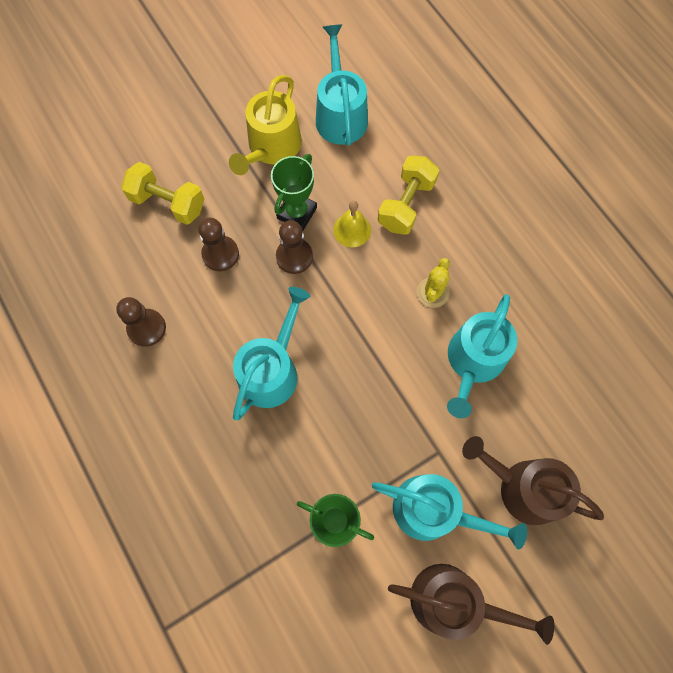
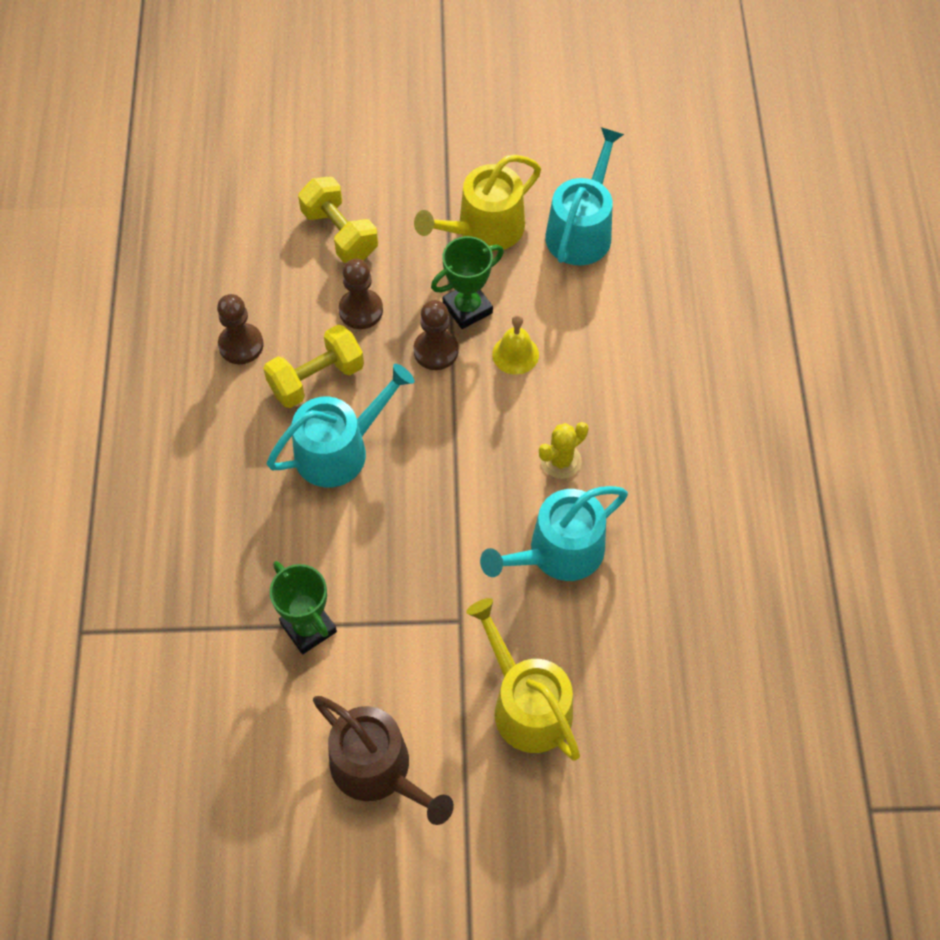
camera: 30 degrees right, 10 degrees down
(406, 204) = (592, 357): yellow dumbbell -> yellow dumbbell (316, 379)
(433, 510) = (416, 673): turquoise watering can -> none
(523, 487) = (526, 705): brown watering can -> yellow watering can

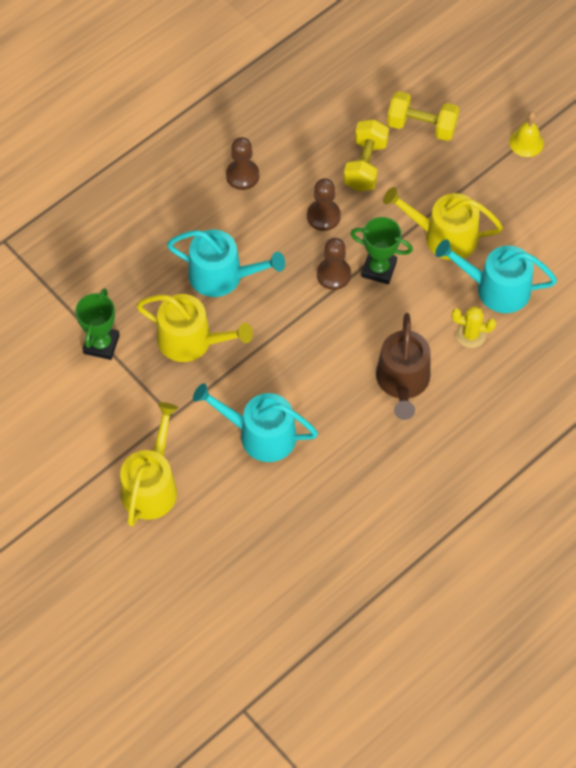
camera: 50 degrees right, 0 degrees up
(316, 379) = (256, 229): yellow dumbbell -> yellow dumbbell (421, 126)
(378, 769) = (50, 440): brown watering can -> brown watering can (402, 381)
(388, 535) = (191, 340): none -> yellow watering can
(515, 354) = (371, 317): yellow bell -> yellow bell (526, 142)
(561, 461) = (321, 393): yellow cactus -> yellow cactus (470, 335)
(581, 230) = (496, 288): turquoise watering can -> turquoise watering can turned 150 degrees counterclockwise

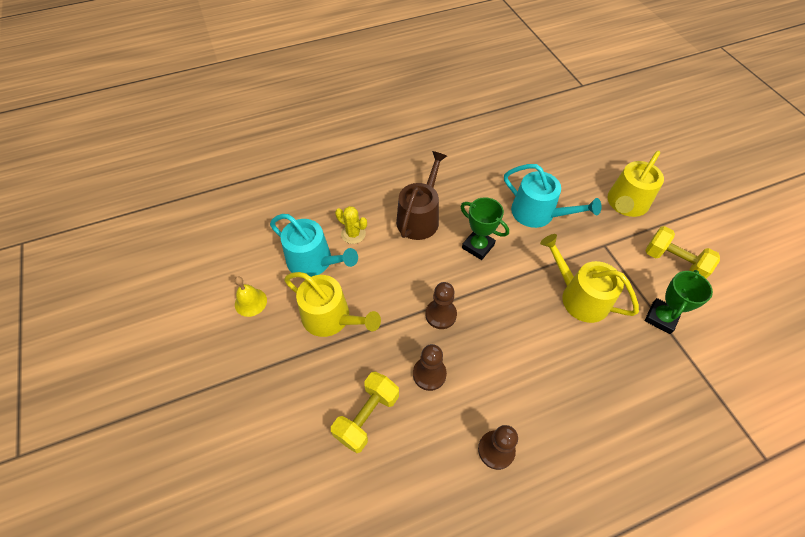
camera: 160 degrees left, 5 degrees down
(222, 276) = (541, 346): turquoise watering can -> none
(379, 269) = (400, 307): green trophy -> green trophy (478, 246)
(421, 126) = (289, 443): yellow dumbbell -> yellow dumbbell (674, 262)
(526, 142) = (203, 386): yellow bell -> yellow bell (250, 302)

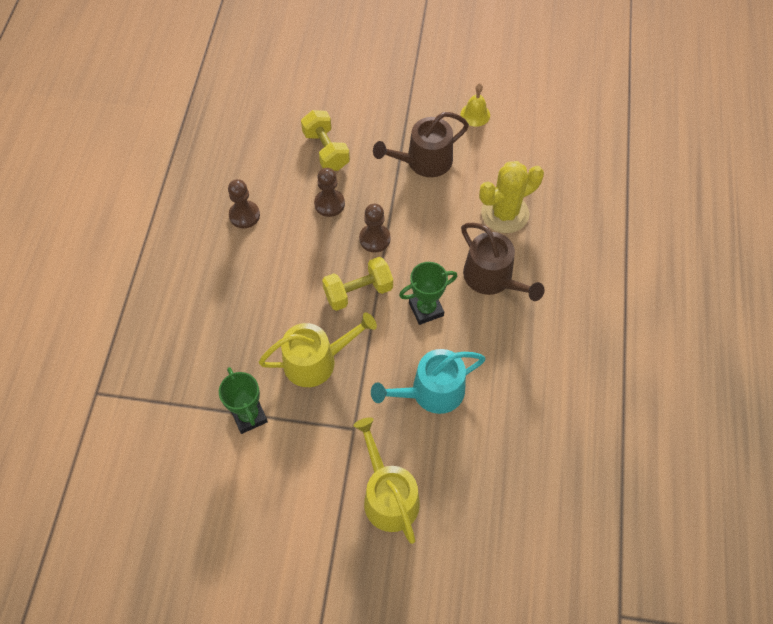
camera: 120 degrees right, 5 degrees up
(314, 261) = (491, 171): turquoise watering can -> none
(331, 318) = (424, 161): yellow watering can -> brown watering can
(353, 234) = (505, 213): yellow cactus -> yellow cactus, size x1.79
(674, 262) = (291, 482): yellow dumbbell -> yellow dumbbell (358, 292)

